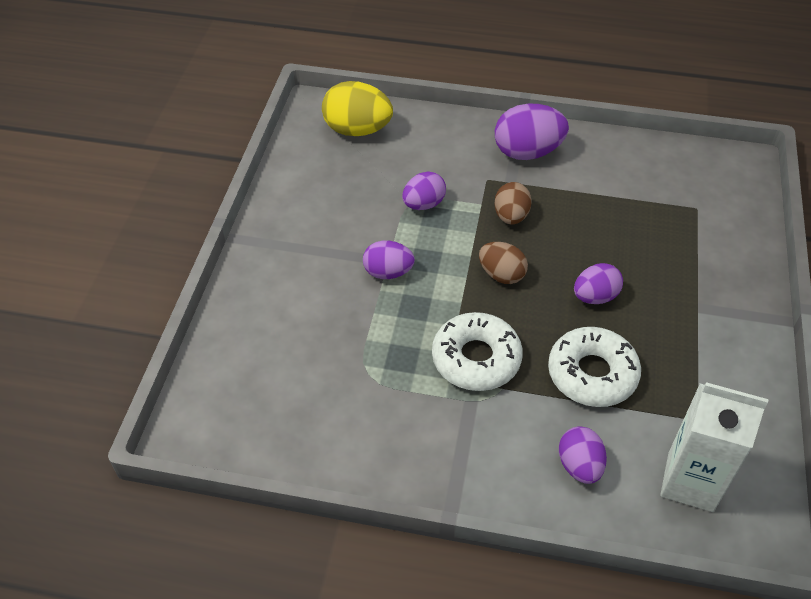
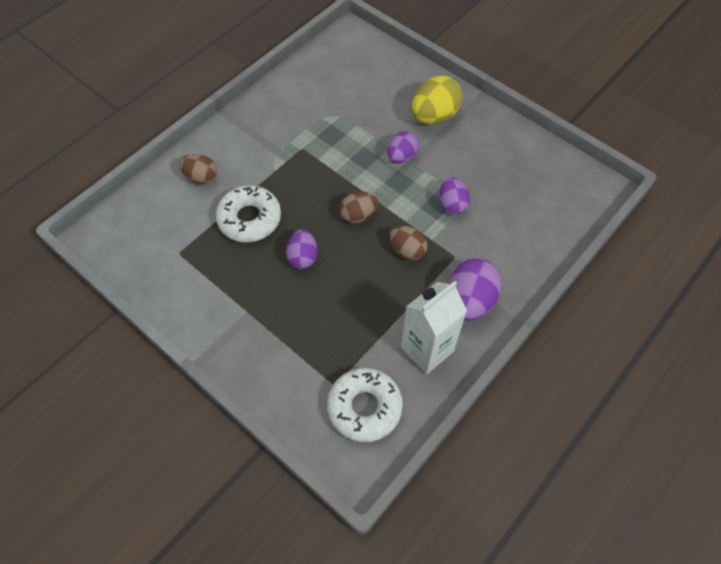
camera: 120 degrees right, 10 degrees up
(357, 130) = (558, 201): yellow egg -> yellow egg (434, 116)
(476, 359) = (304, 168): white donut -> white donut (364, 407)
(579, 466) = (201, 177): purple egg -> brown egg
(690, 482) = (149, 222): white carton -> white carton (427, 349)

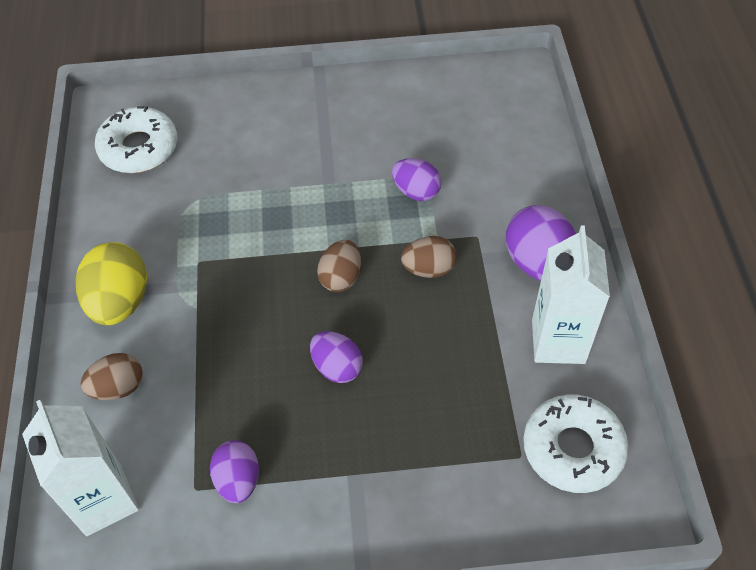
camera: 45 degrees left, 5 degrees down
(141, 222) = (104, 500): none -> white carton
(249, 219) = (231, 381): white donut -> white donut (139, 148)
(401, 157) = (313, 187): purple egg -> purple egg (238, 480)
(434, 116) = (297, 123): yellow egg -> yellow egg (120, 302)

